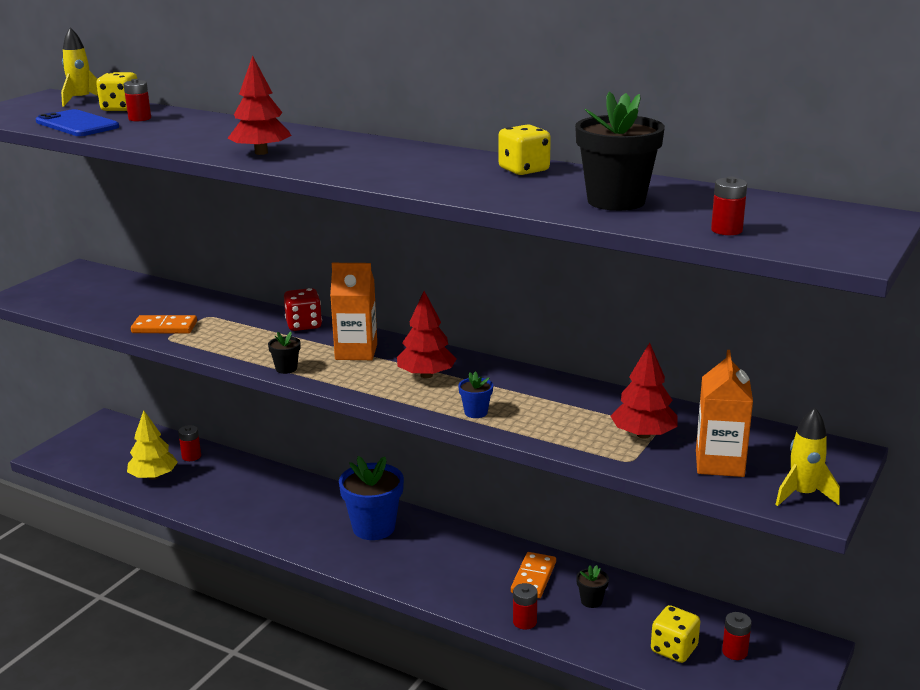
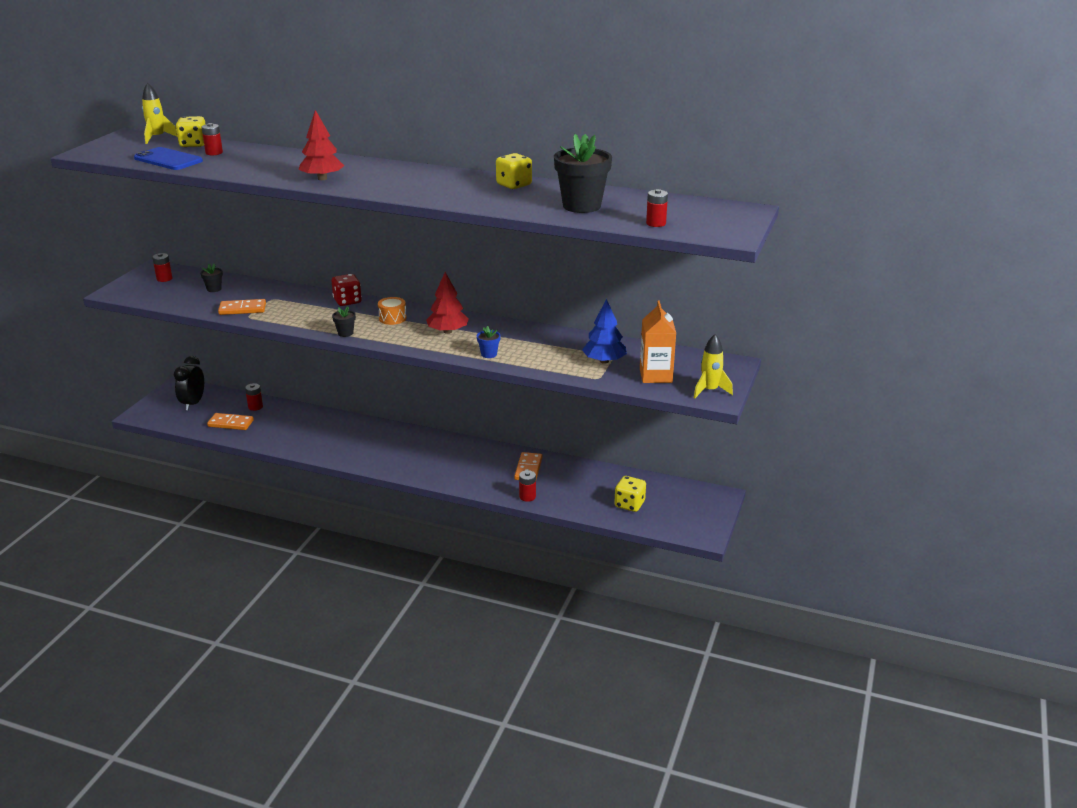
camera: 10 degrees left, 5 degrees up
(116, 445) = (193, 403): none -> black clock
(153, 476) = (230, 423): yellow tree -> orange domino
(356, 352) = (392, 318): orange carton -> orange drum
(373, 528) = (408, 446): blue flower pot -> none
(591, 601) = (570, 480): black flower pot -> black flower pot (214, 289)
(643, 435) = (604, 361): red tree -> blue tree
(734, 652) = (669, 502): red battery -> red battery (164, 279)

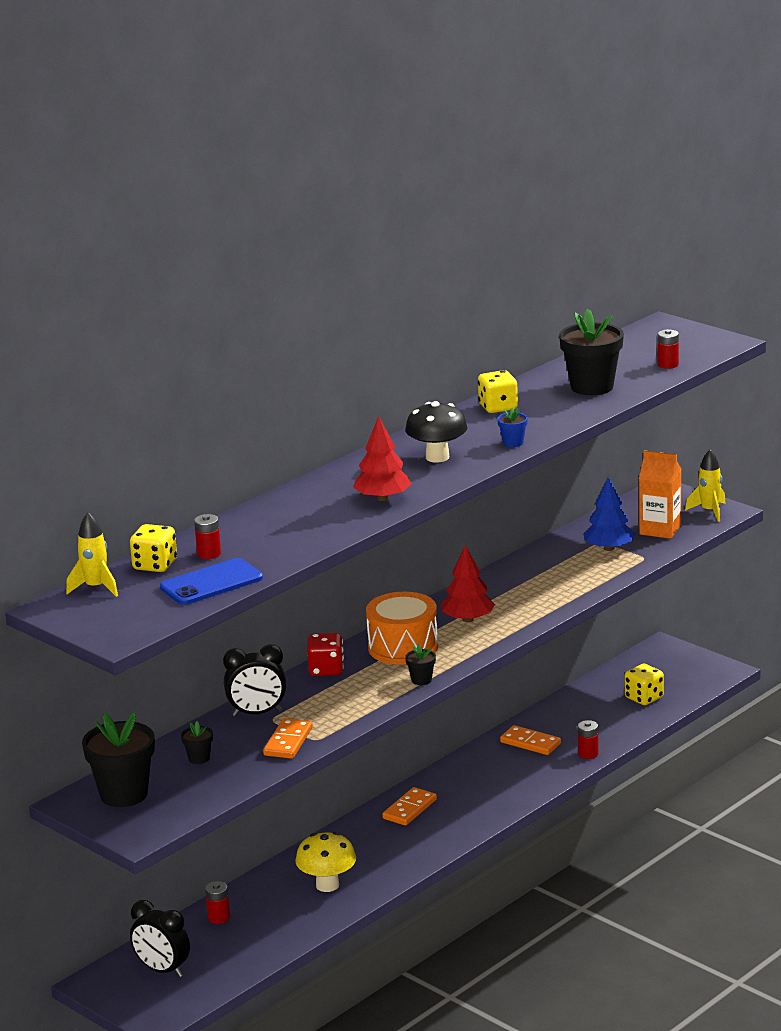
camera: 65 degrees left, 5 degrees down
(164, 279) = (124, 794): red battery -> black flower pot
(230, 423) = (250, 941): orange domino -> orange domino (409, 809)
(279, 293) = (257, 713): none -> black clock
(304, 434) = (327, 885): none -> yellow mushroom
(392, 318) = (403, 647): orange drum -> orange drum, size x1.93
(405, 182) = (437, 457): none -> black mushroom
(489, 354) = (545, 604): blue flower pot -> blue flower pot (513, 443)

